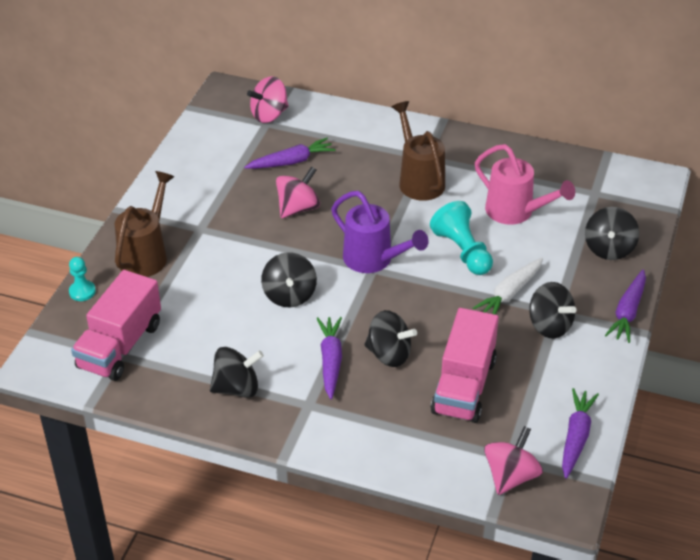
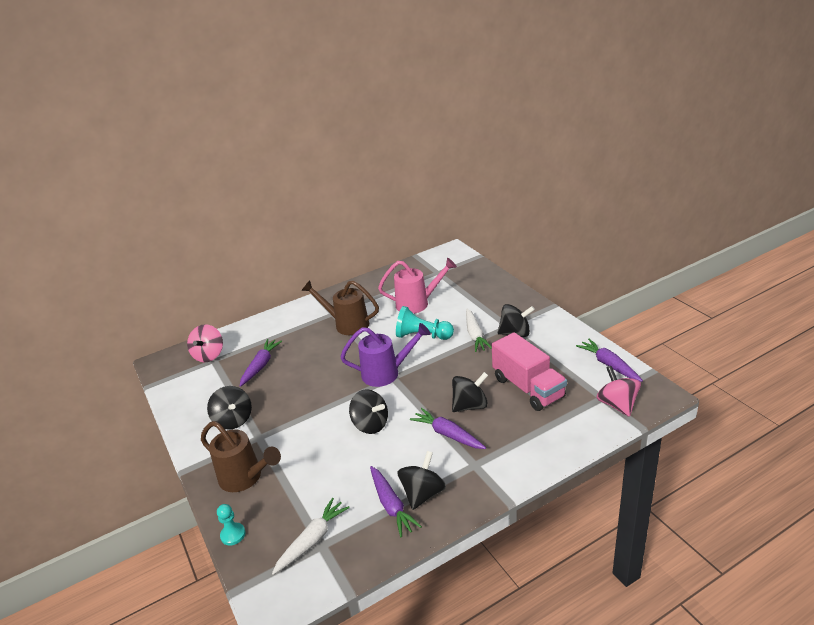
camera: 45 degrees left, 10 degrees down
(120, 346) = (312, 540): pink truck -> white carrot
(146, 255) = (245, 478): brown watering can -> brown watering can turned 150 degrees clockwise
(298, 208) = (303, 383): pink spinning top -> none
(609, 249) = (482, 287): black spinning top -> black spinning top (233, 420)
(627, 312) = (534, 303): purple carrot -> purple carrot (391, 505)

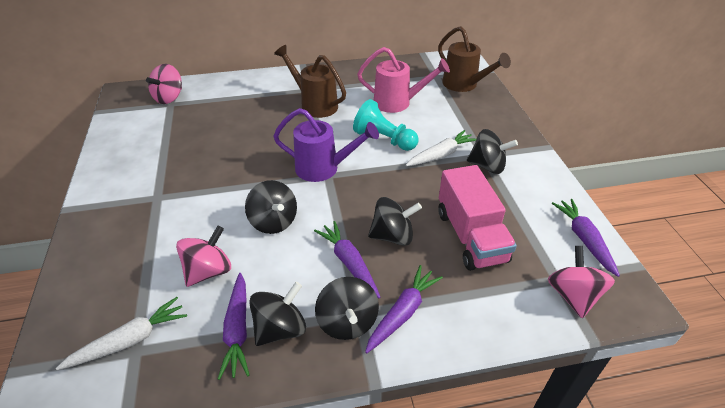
camera: 15 degrees right, 10 degrees up
(233, 420) = (146, 171): black spinning top -> black spinning top (347, 322)
(233, 535) = (59, 300): turquoise pawn -> none
(245, 478) = (114, 238): brown watering can -> brown watering can (464, 85)
(261, 366) = (208, 122): purple carrot -> purple carrot (402, 313)
(341, 475) = (209, 271): none -> pink spinning top
(475, 335) = (441, 155): white carrot -> white carrot turned 135 degrees counterclockwise

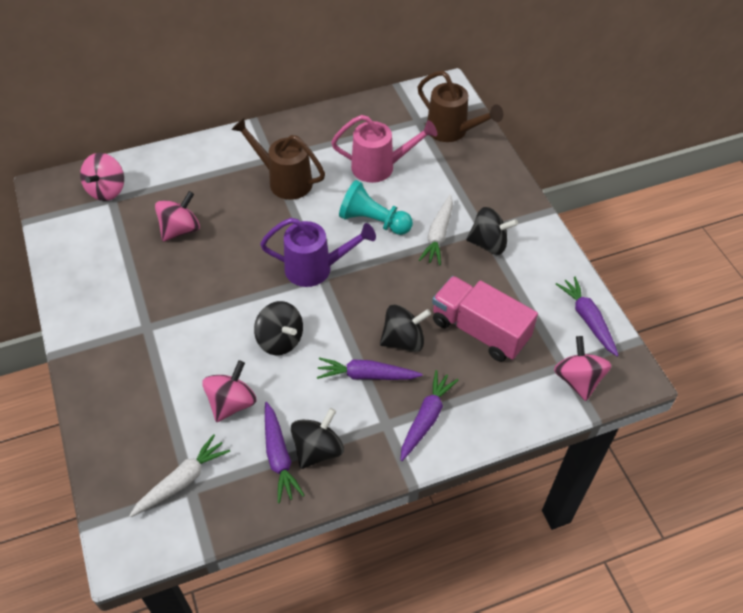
camera: 10 degrees left, 10 degrees up
(216, 129) = (180, 230): none -> pink spinning top
(347, 322) = (377, 434): black spinning top -> none
(349, 263) = (366, 375): purple carrot -> purple carrot turned 45 degrees counterclockwise
(441, 155) = (438, 235): white carrot -> white carrot turned 150 degrees clockwise
(470, 236) = (479, 330): pink truck -> pink truck turned 150 degrees clockwise

